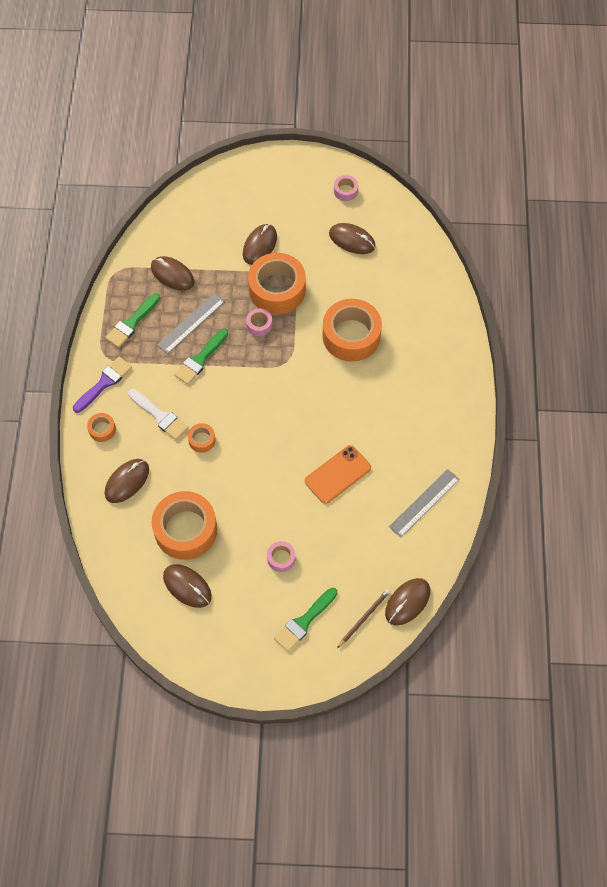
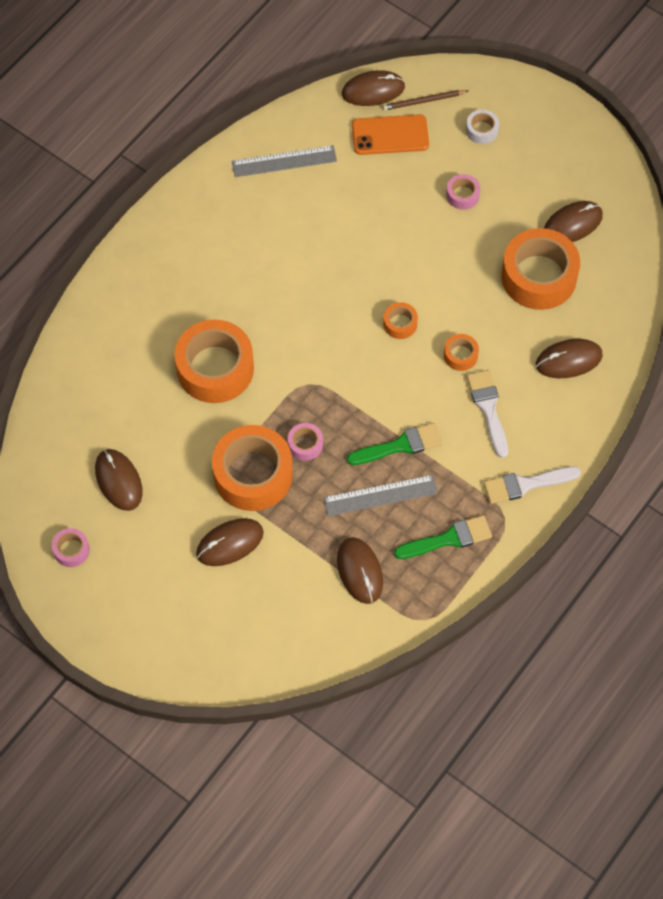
camera: 145 degrees left, 0 degrees up
(102, 429) = (561, 432): orange tape -> orange tape (400, 324)
(104, 383) = (526, 484): purple brush -> white brush
(187, 586) = (572, 224): brown mouse -> brown mouse turned 75 degrees clockwise
(304, 621) = (482, 130): green brush -> white tape
(337, 474) = (346, 237): orange phone -> orange phone (390, 135)

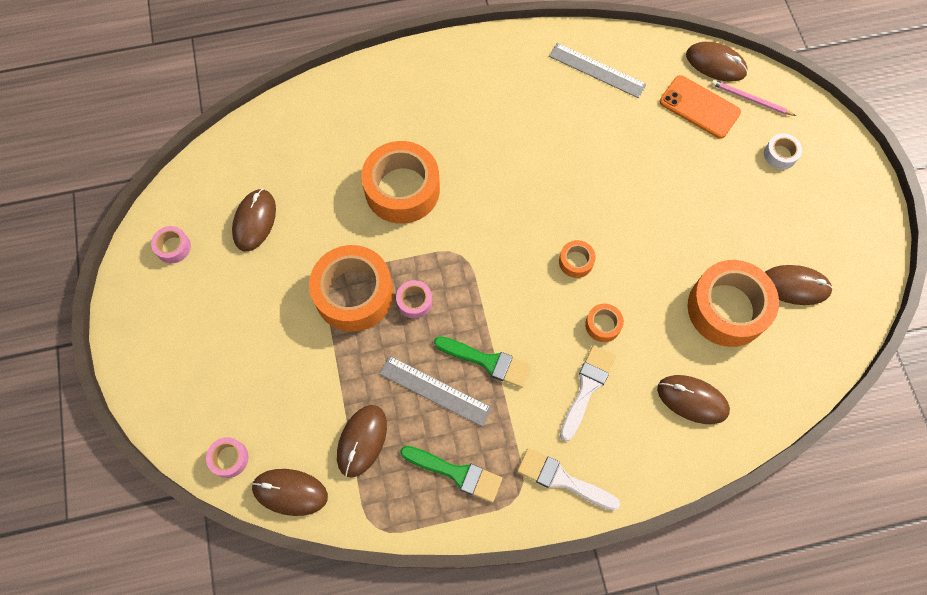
camera: 40 degrees right, 5 degrees up
(230, 543) = (287, 335): brown mouse -> brown mouse (290, 492)
(423, 101) = (750, 99): brown pencil -> pink pencil
(462, 195) = (718, 195): pink tape -> pink tape (229, 458)

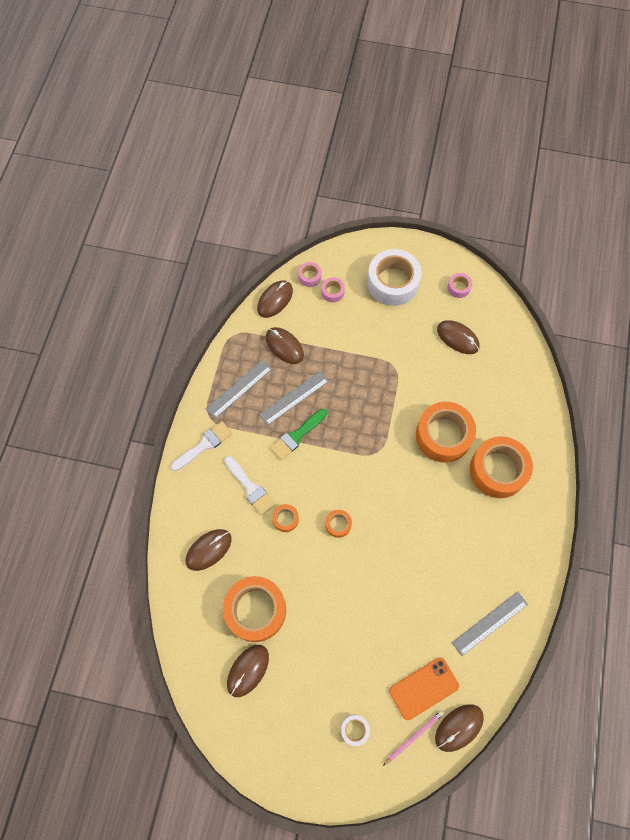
camera: 115 degrees right, 0 degrees up
(197, 336) = (392, 283): none -> white tape
(354, 294) = (380, 377): orange tape -> orange tape (497, 470)
(414, 301) = (357, 410): pink tape -> pink tape (332, 292)
(456, 473) = (239, 388): green brush -> grey ruler

